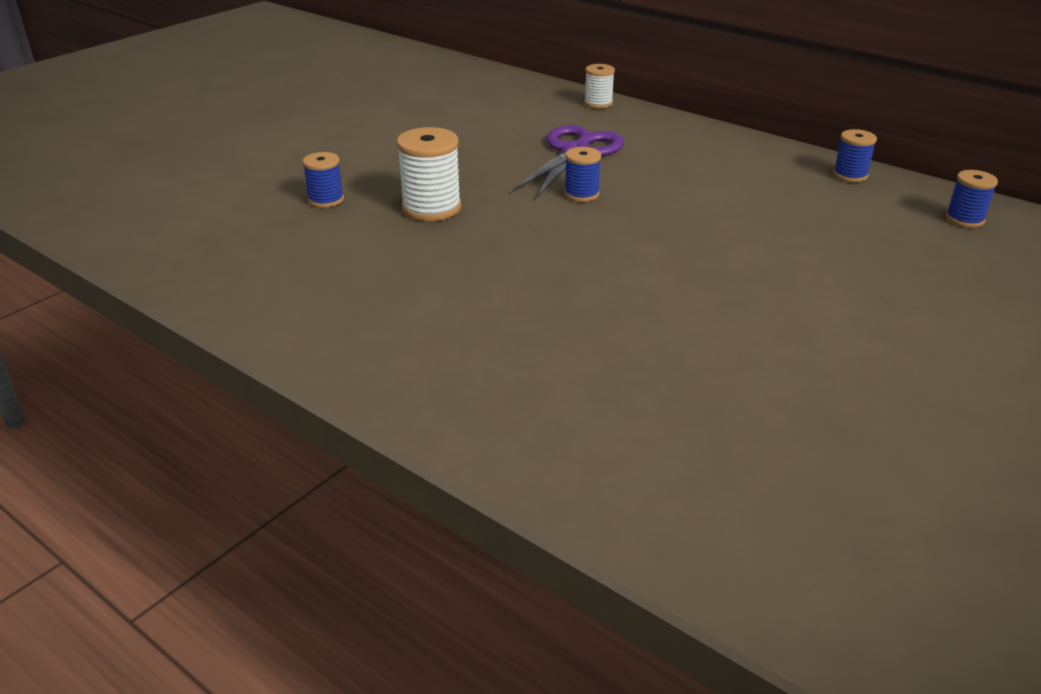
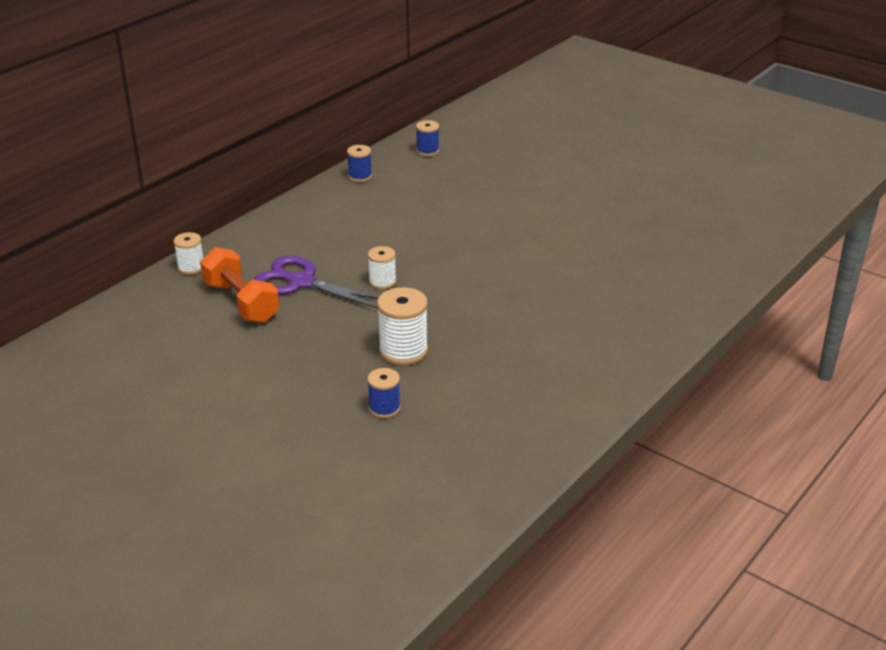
camera: 90 degrees left, 0 degrees up
(533, 127) = (241, 302): none -> orange dumbbell
(581, 194) = (382, 282): blue spool -> white spool

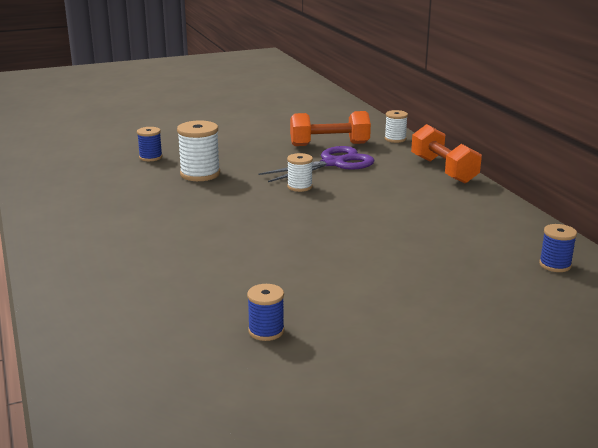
camera: 120 degrees right, 10 degrees down
(271, 222) = (443, 170): none -> orange dumbbell
(360, 176) = (509, 218): blue spool -> blue spool (266, 331)

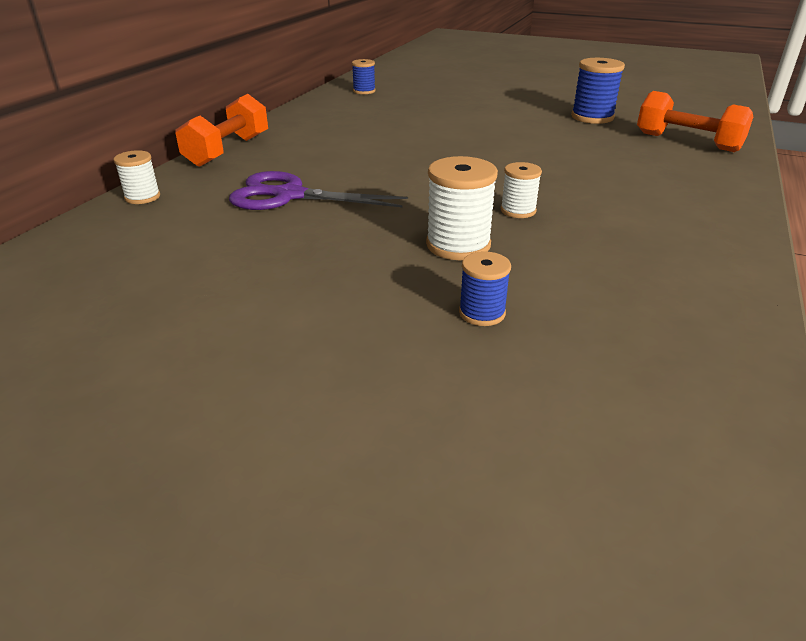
camera: 135 degrees left, 10 degrees up
(266, 331) = (592, 117): blue spool -> blue spool, size x1.65
(299, 187) = (385, 185): white spool -> white spool (518, 211)
(329, 144) = (220, 222): orange dumbbell -> orange dumbbell (687, 142)

